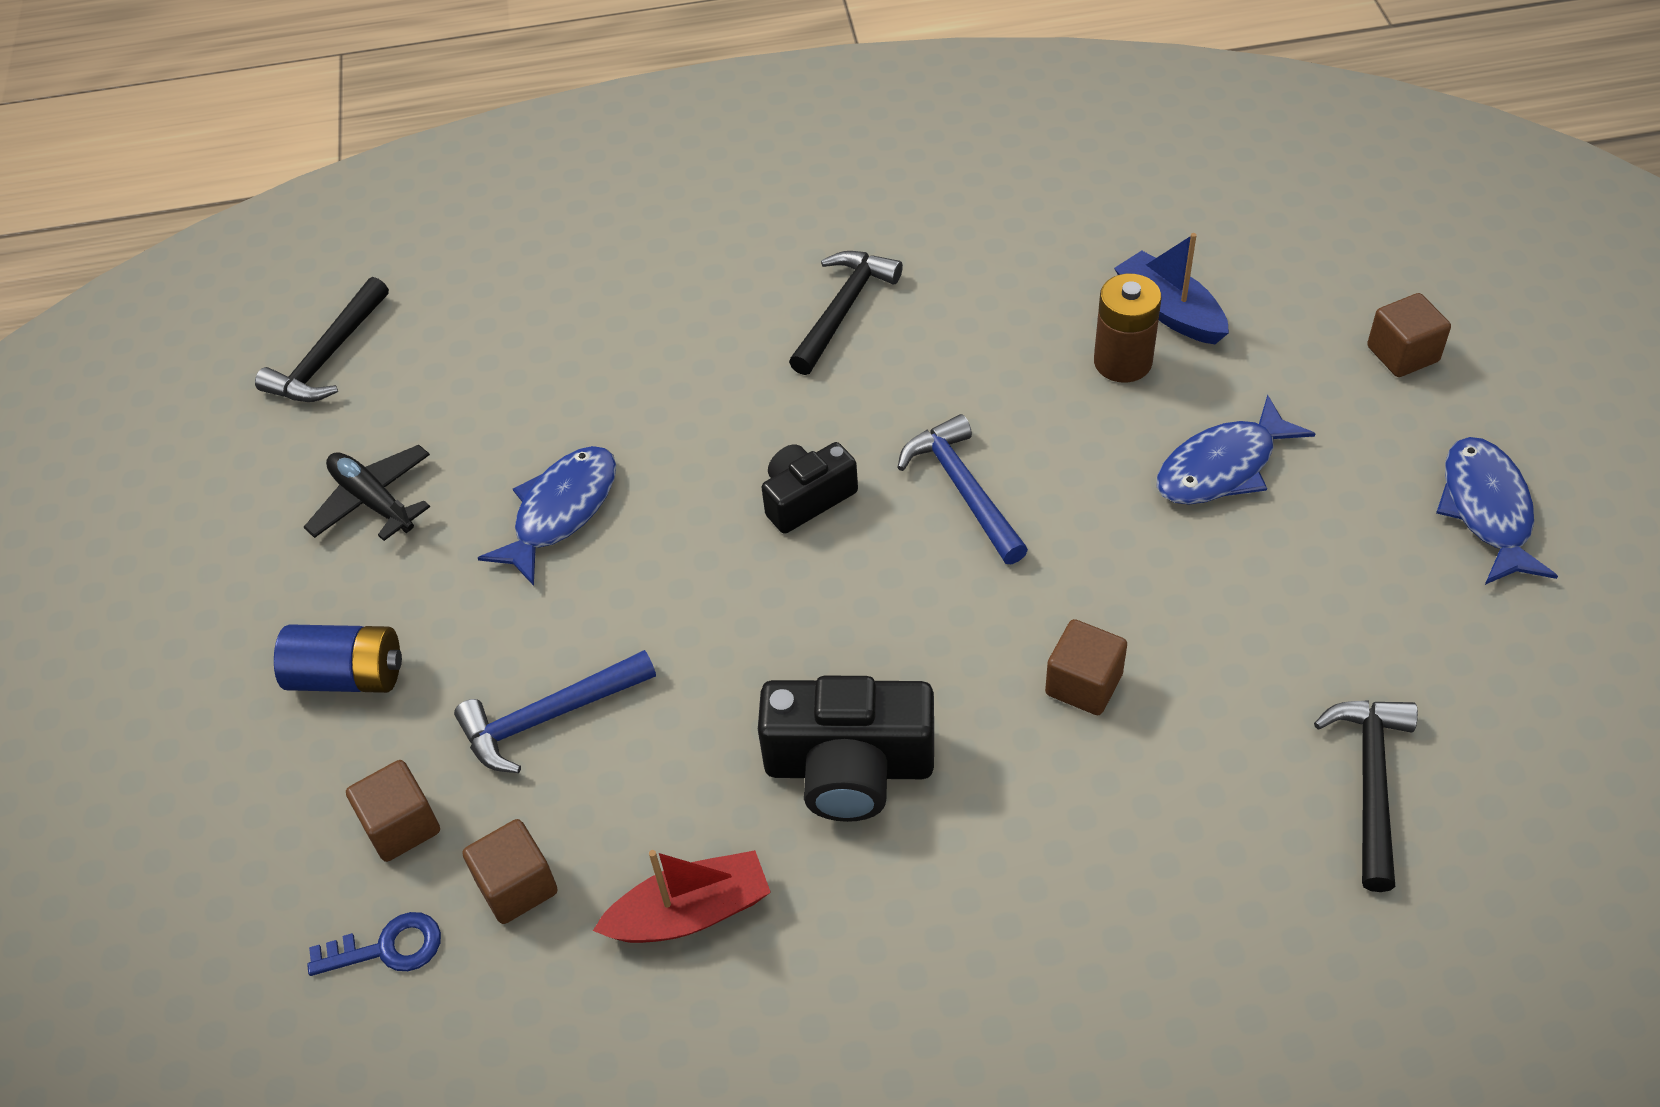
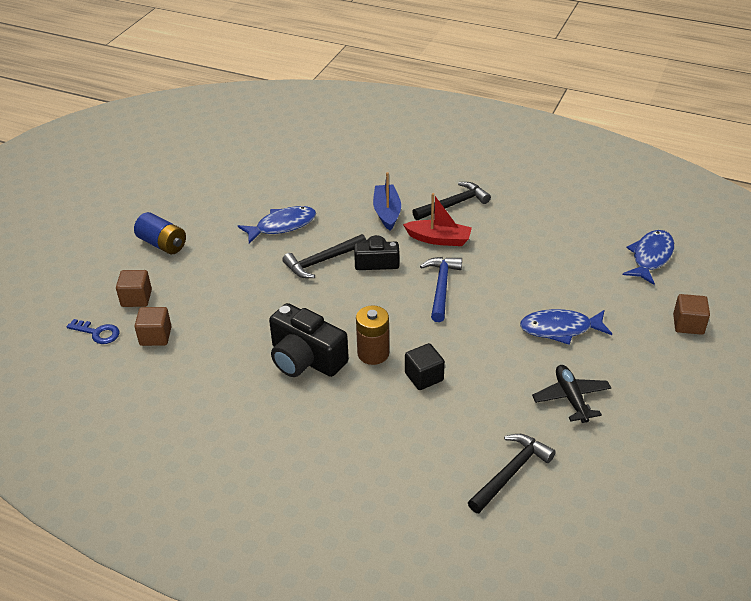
camera: 30 degrees right, 10 degrees down
(328, 357) = (249, 141): black hammer -> black hammer (322, 261)
(373, 501) = (221, 193): black plane -> black plane (571, 398)
(549, 717) = (216, 289): blue hammer -> none
(690, 913) = (204, 375): red boat -> red boat (438, 239)
(1083, 684) = (424, 377): brown cube -> black cube
(1122, 362) = (554, 272): brown battery -> brown battery (373, 353)
(1170, 311) = (594, 262): blue boat -> blue boat (387, 212)
(1486, 510) = (668, 400): blue fish -> blue fish (650, 257)

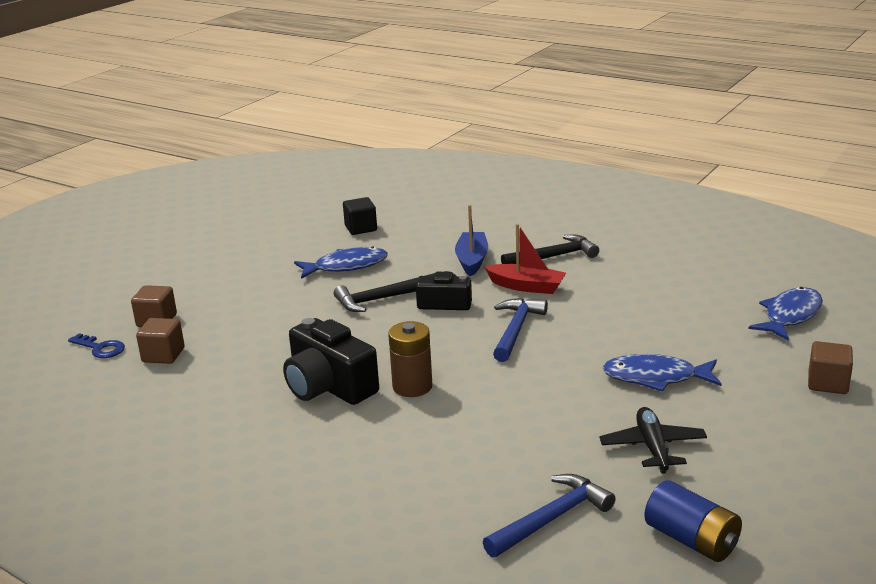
camera: 10 degrees right, 15 degrees down
(162, 244) = (206, 275): blue battery -> blue battery (691, 540)
(424, 377) = (468, 413): black cube -> black cube (361, 228)
(510, 472) = (551, 518): black hammer -> blue hammer

